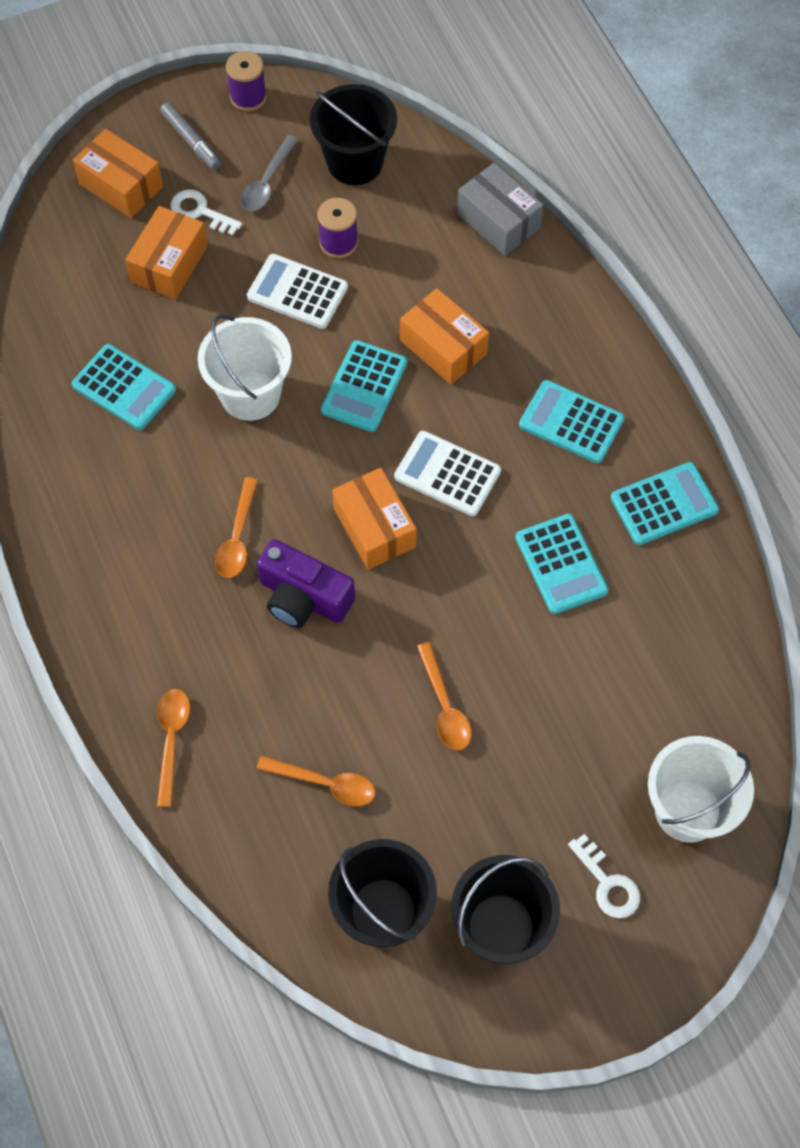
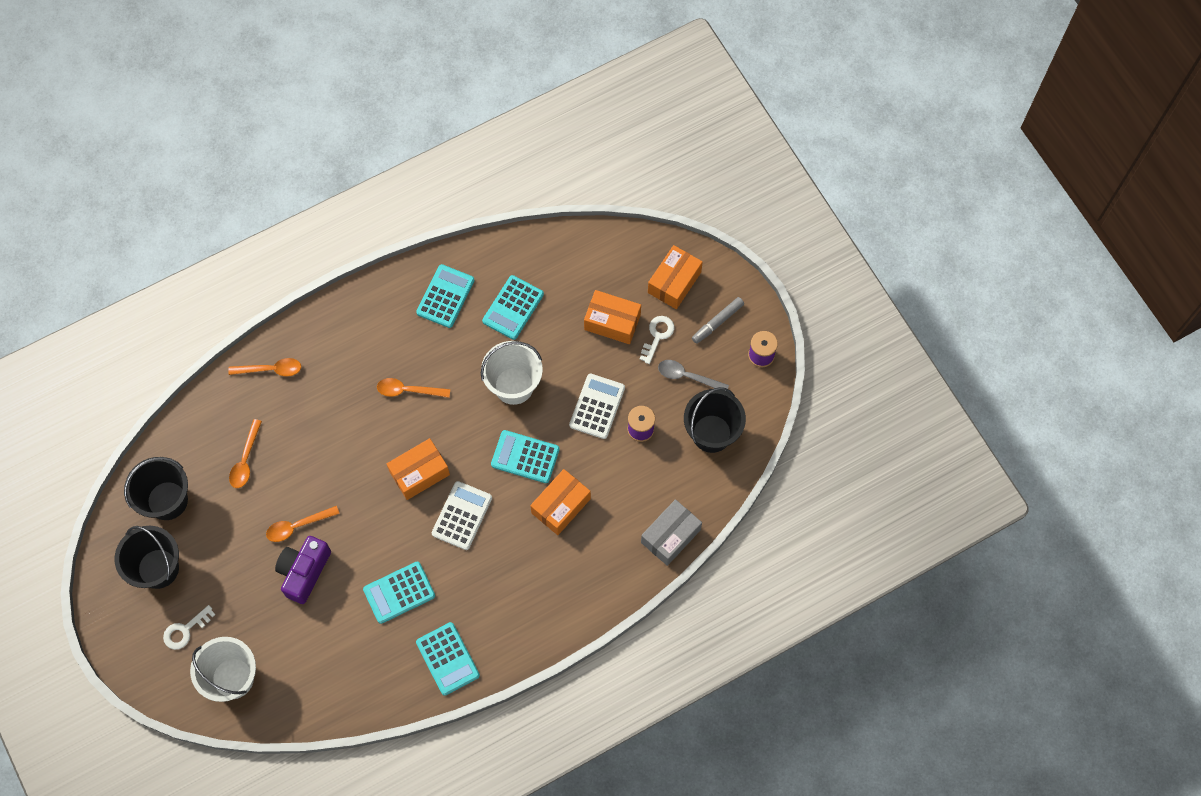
camera: 85 degrees right, 5 degrees up
(303, 597) = (368, 434): purple camera -> purple camera (304, 572)
(571, 422) = (507, 594): turquoise calculator -> turquoise calculator (445, 296)

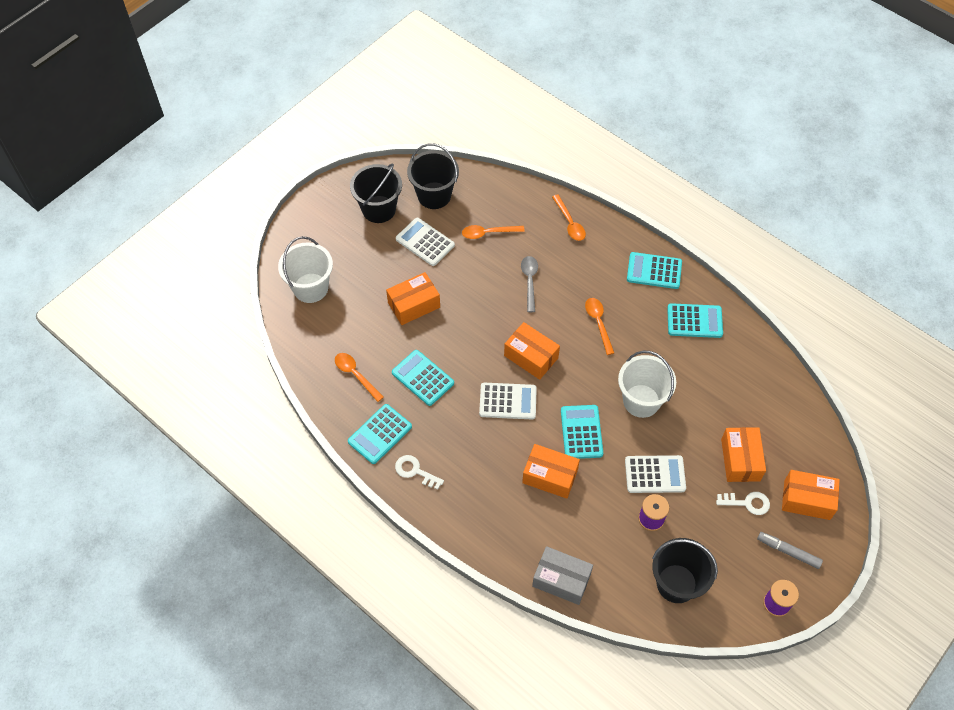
camera: 70 degrees right, 10 degrees down
(185, 630) = (337, 244): white key -> white key (415, 471)
(227, 532) = (425, 242): none -> white calculator
(297, 526) = (449, 287): orange spoon -> orange spoon (355, 375)
(304, 572) = (414, 305): purple camera -> orange box
(513, 308) = (711, 375): turquoise calculator -> turquoise calculator (654, 271)
(687, 376) = (721, 542): grey spoon -> grey spoon (529, 281)

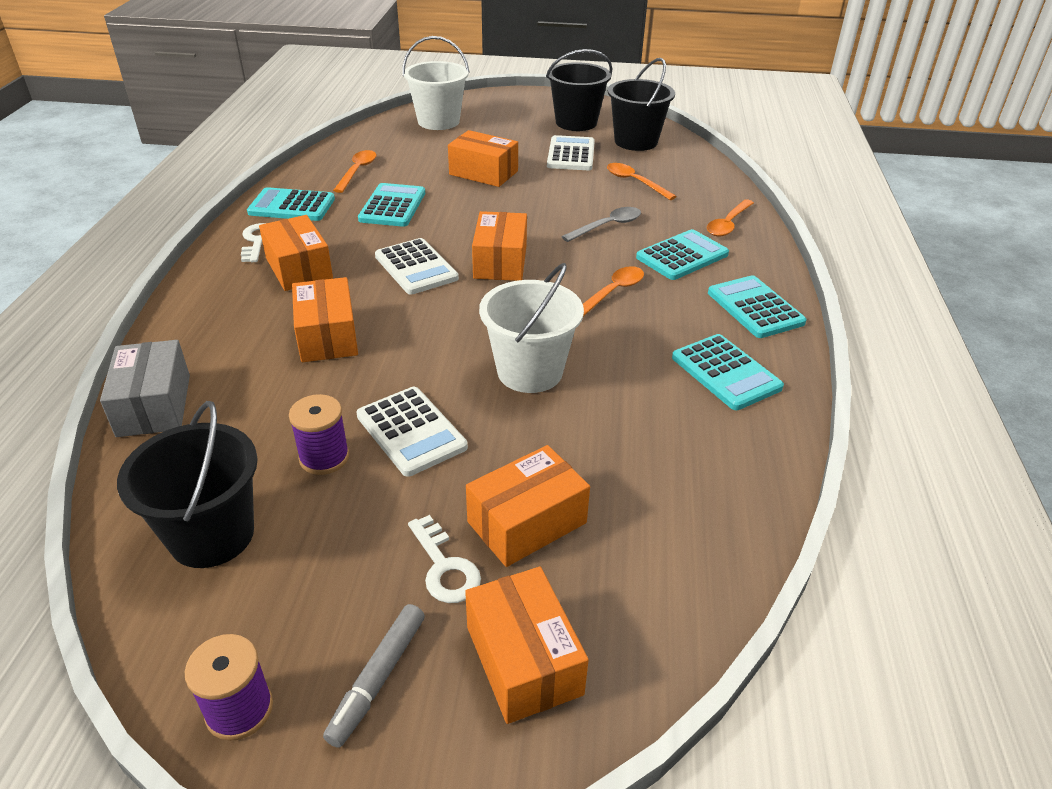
camera: 55 degrees right, 20 degrees down
(466, 462) = (299, 268): none -> orange box
(581, 432) = (423, 337): turquoise calculator -> turquoise calculator (682, 256)
(788, 552) = (378, 679): grey marker -> grey marker turned 150 degrees counterclockwise

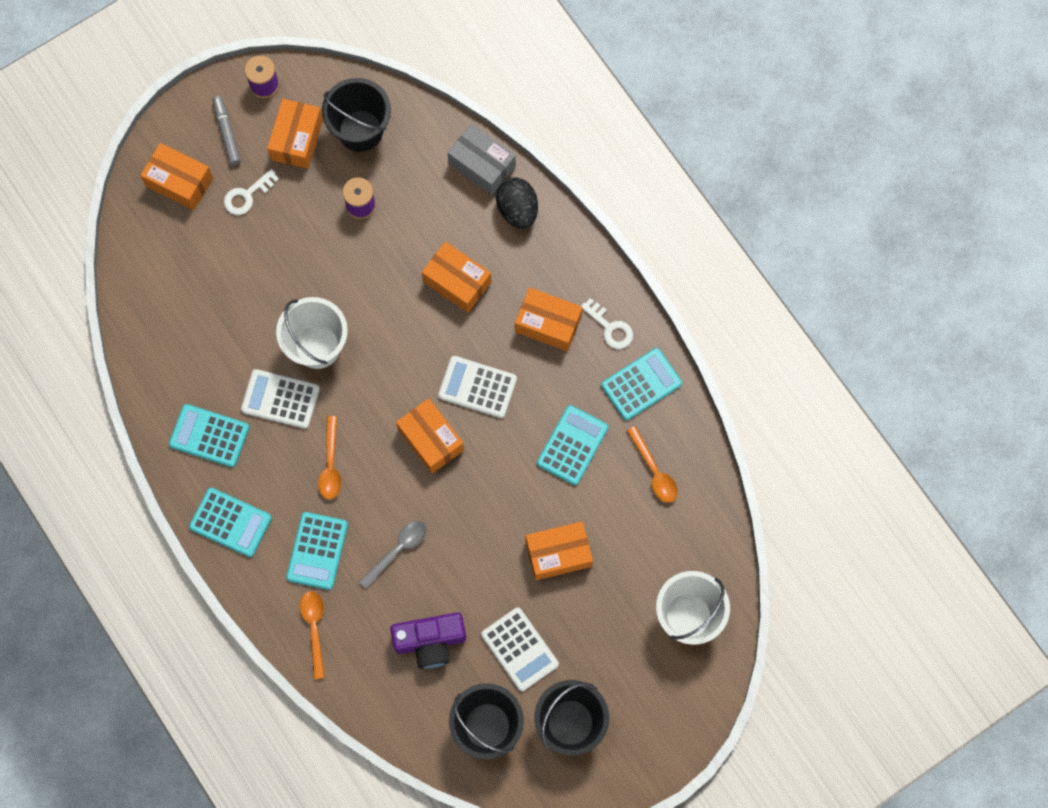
camera: 140 degrees right, 35 degrees up
(189, 350) = (517, 210): none -> black egg
(392, 206) = (572, 445): turquoise calculator -> turquoise calculator turned 120 degrees counterclockwise
(411, 431) = (337, 253): white calculator -> white calculator (280, 399)
(444, 567) = (247, 195): white key -> white key turned 60 degrees counterclockwise
(527, 522) = (232, 245): orange box -> orange box (297, 139)
(607, 226) = (398, 550): grey spoon -> grey spoon turned 150 degrees counterclockwise
(635, 182) = (430, 641): orange spoon -> purple camera

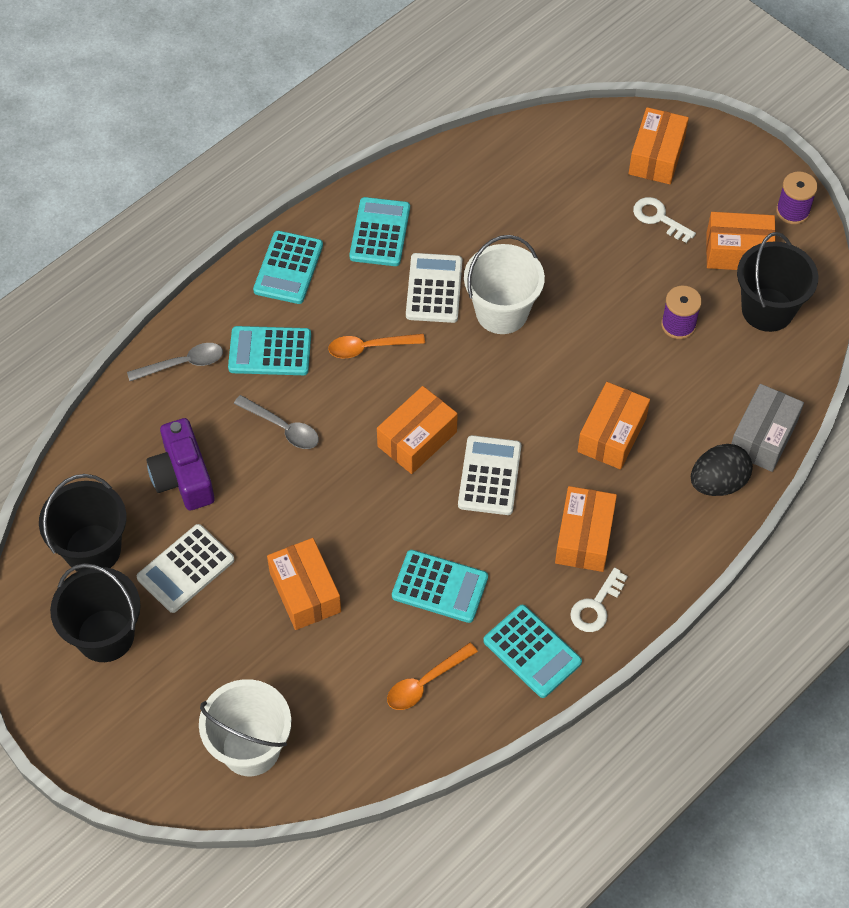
camera: 80 degrees right, 15 degrees down
(227, 132) = (726, 187): grey marker -> none
(314, 628) = (183, 364): orange spoon -> grey spoon

